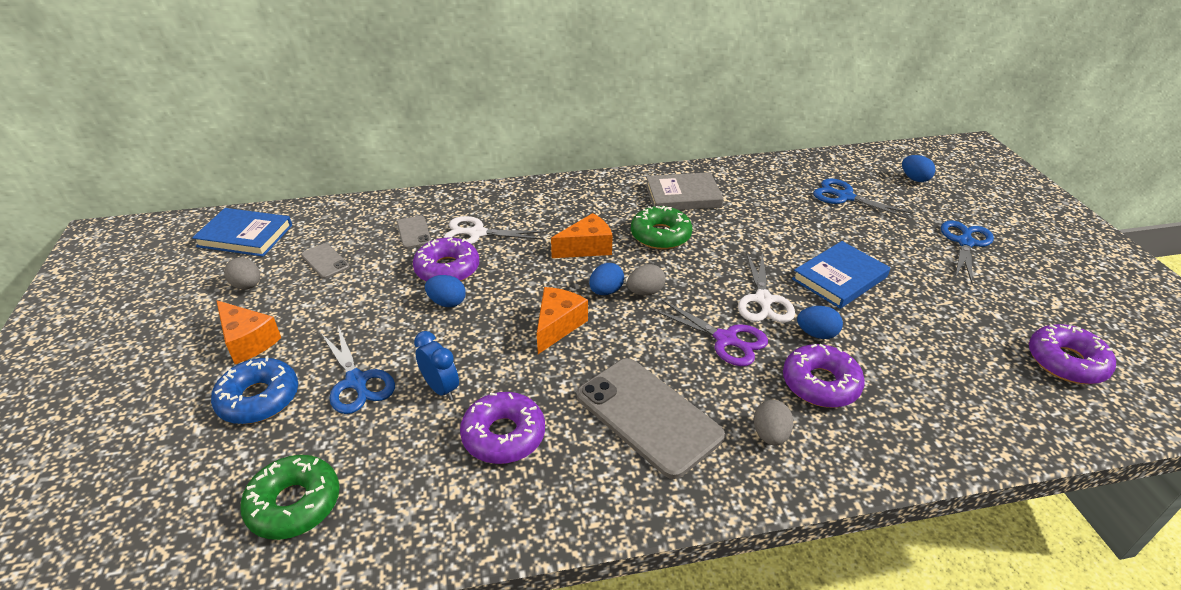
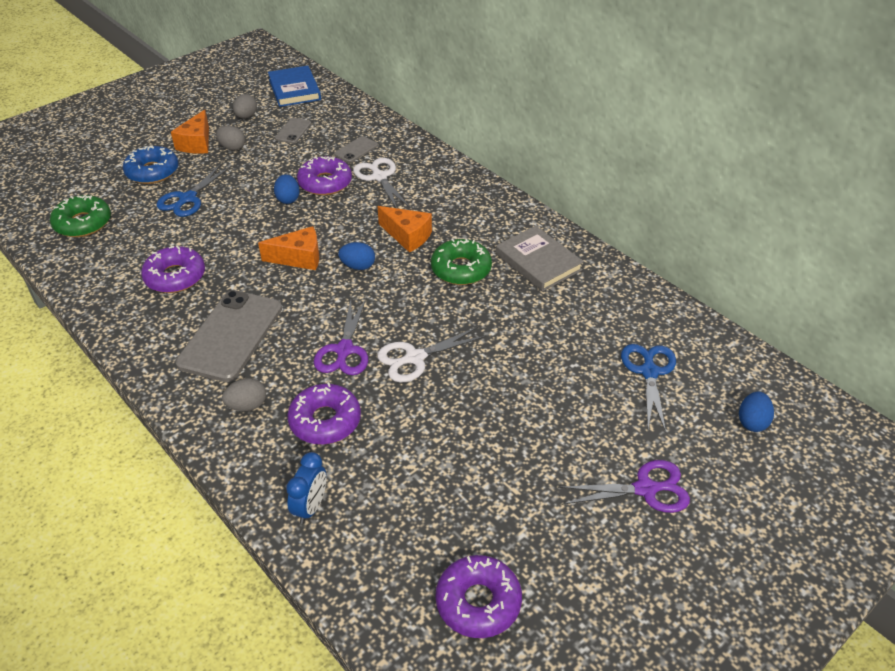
camera: 60 degrees right, 5 degrees up
(441, 388) = (202, 233): blue clock -> blue clock (310, 507)
(645, 292) = (373, 287): grey egg -> grey egg (232, 148)
(816, 334) = (391, 403): blue egg -> none
(839, 278) = (490, 400): blue book -> none
(965, 243) = (645, 489): blue scissors -> purple scissors

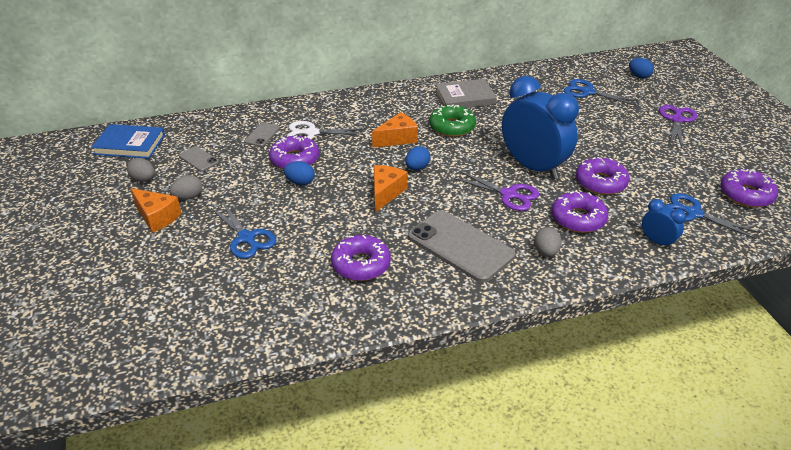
camera: 65 degrees left, 5 degrees down
(83, 223) = (224, 315): green donut -> none
(152, 172) = (177, 253): blue donut -> none
(356, 150) = (262, 135): grey phone -> grey phone turned 45 degrees clockwise
(394, 540) = (693, 213): none -> blue scissors
(415, 358) = (533, 167): white scissors -> blue clock
(416, 428) = (600, 182): none -> purple donut

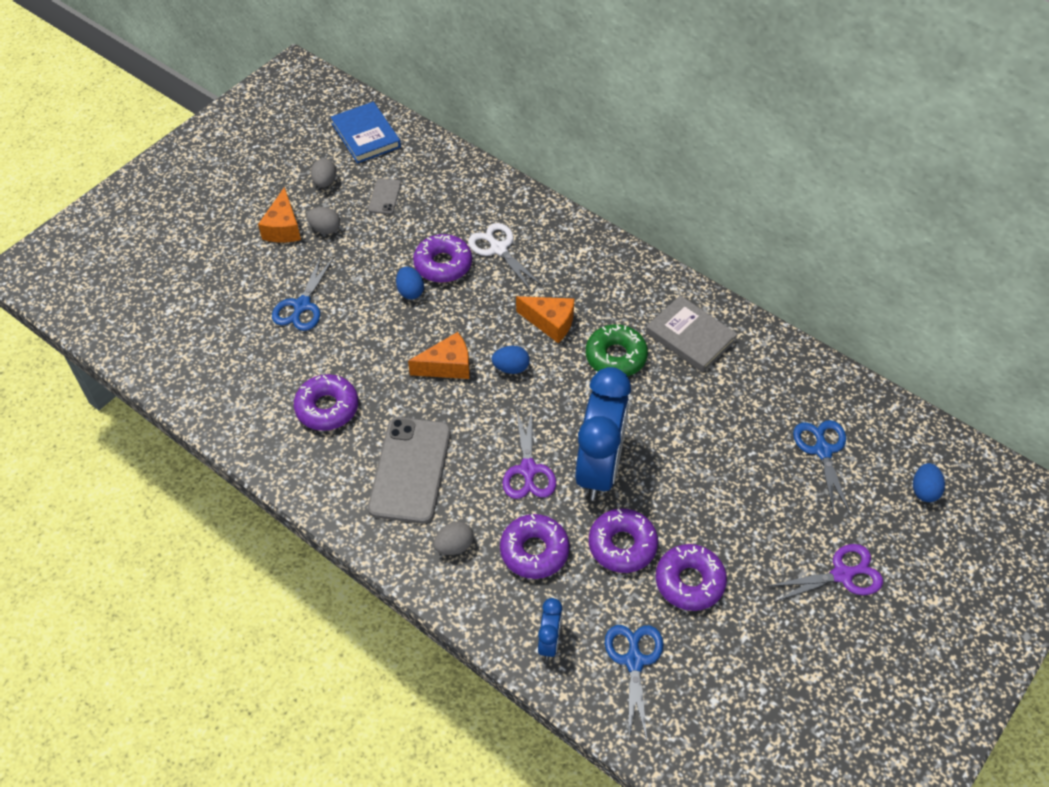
camera: 55 degrees right, 15 degrees up
(262, 135) = (462, 214): grey phone -> none
(746, 194) = (722, 707): purple donut -> purple donut (689, 582)

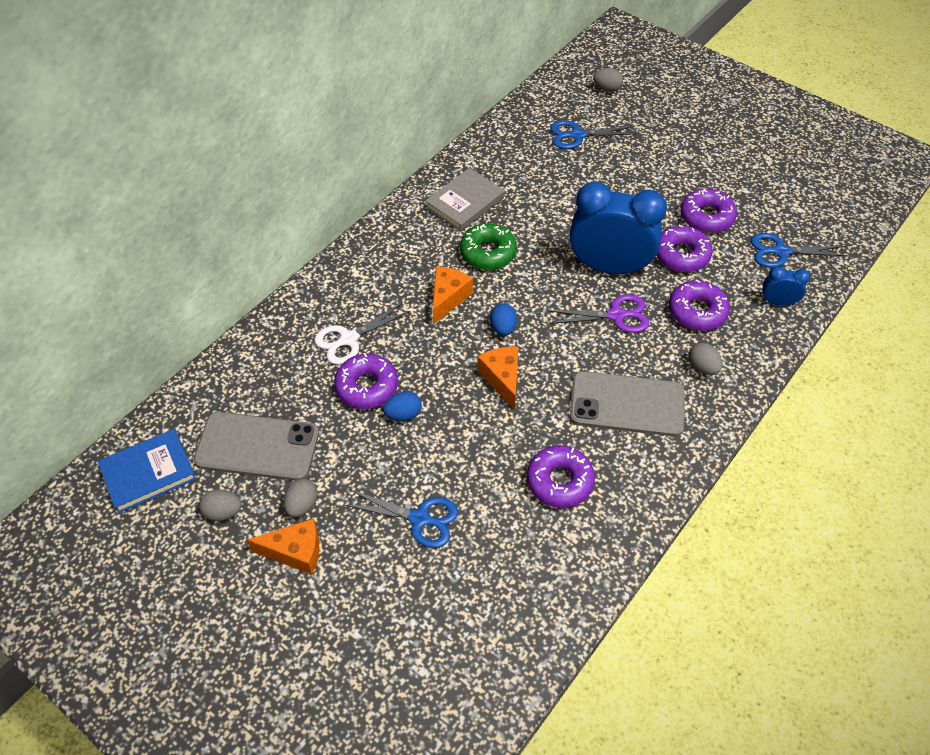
camera: 90 degrees left, 0 degrees up
(385, 197) = (257, 446): grey phone -> grey phone, size x2.14
(842, 575) = (684, 136): purple scissors -> none
(924, 490) = (607, 89): blue egg -> grey egg

